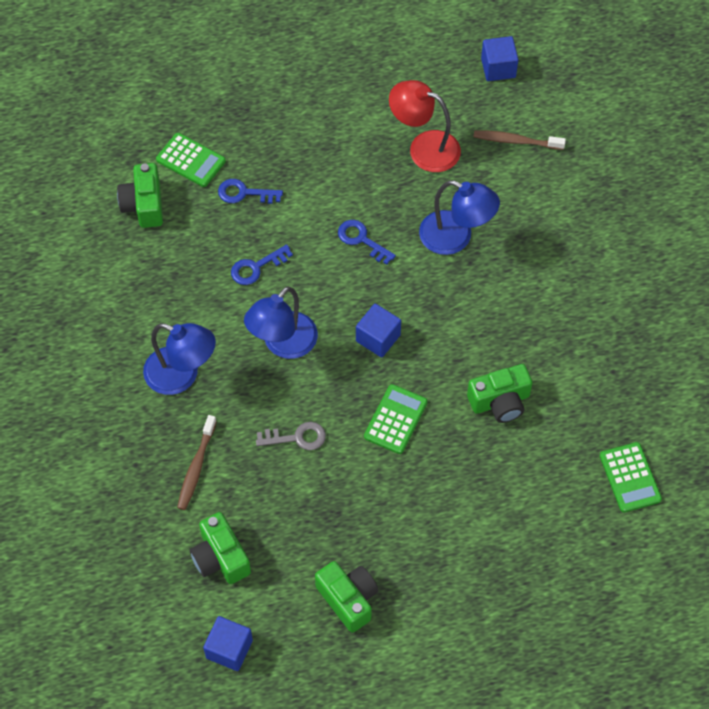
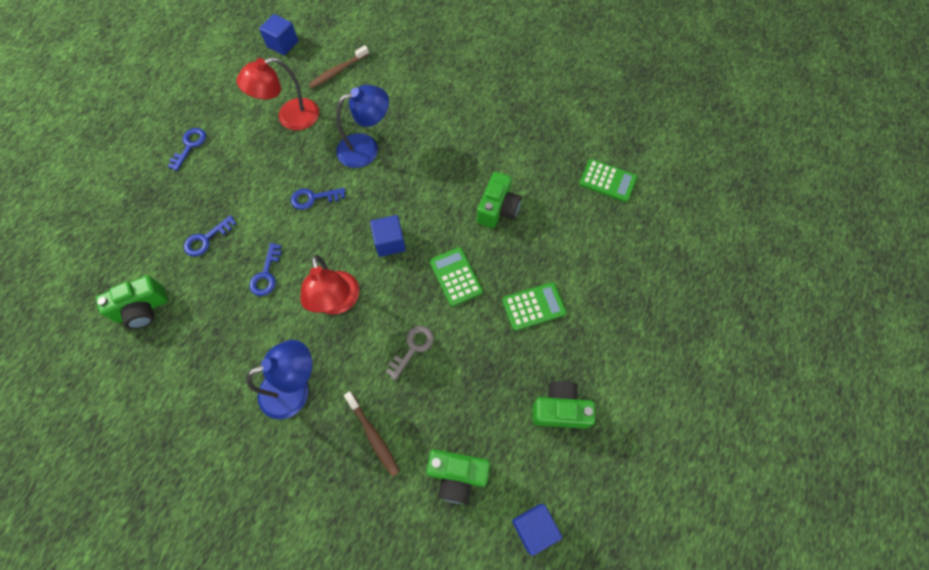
camera: 50 degrees left, 5 degrees up
(144, 205) = (142, 309): green camera -> green camera turned 60 degrees counterclockwise
(191, 160) = (146, 252): green calculator -> green calculator (533, 306)
(283, 344) = (337, 302): blue lamp -> red lamp
(316, 97) = (190, 146): none -> blue key

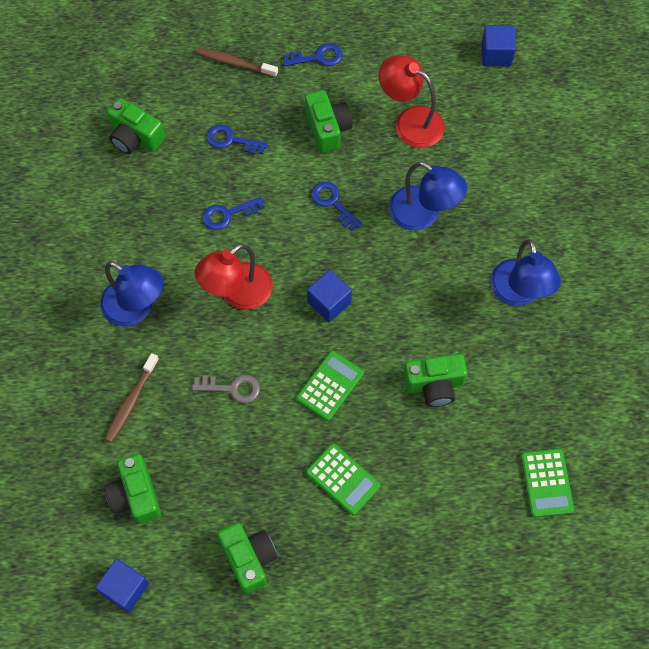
camera: 60 degrees right, 0 degrees up
(252, 170) = (327, 128): none -> green camera
(338, 71) = (499, 128): brown toothbrush -> brown toothbrush (234, 63)
(464, 124) = (518, 293): none -> blue lamp

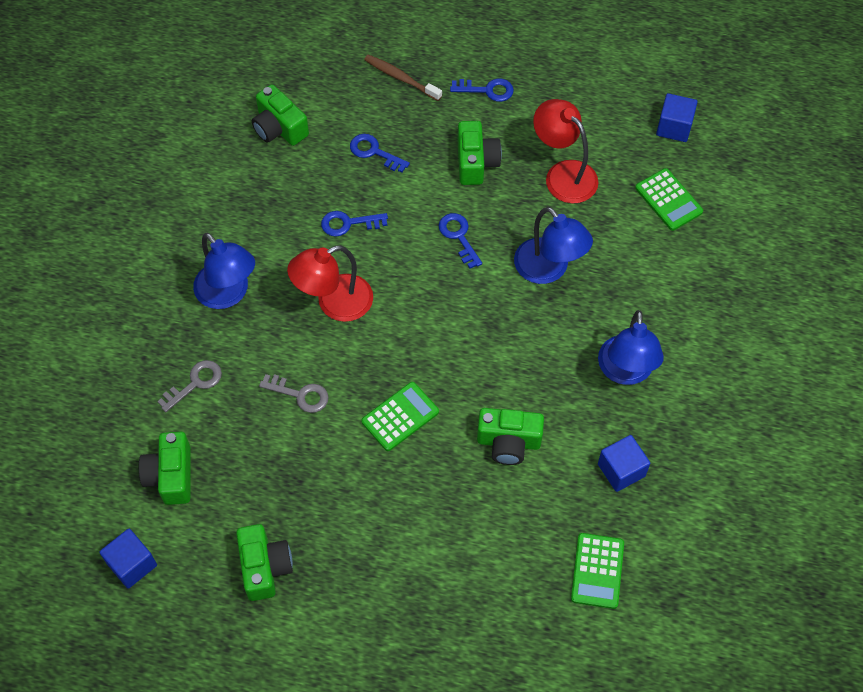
camera: 15 degrees right, 5 degrees down
(131, 401) = (195, 383): brown toothbrush -> grey key
(329, 302) = (424, 334): blue cube -> blue cube (621, 470)
(343, 479) = (385, 513): green calculator -> green calculator (668, 200)

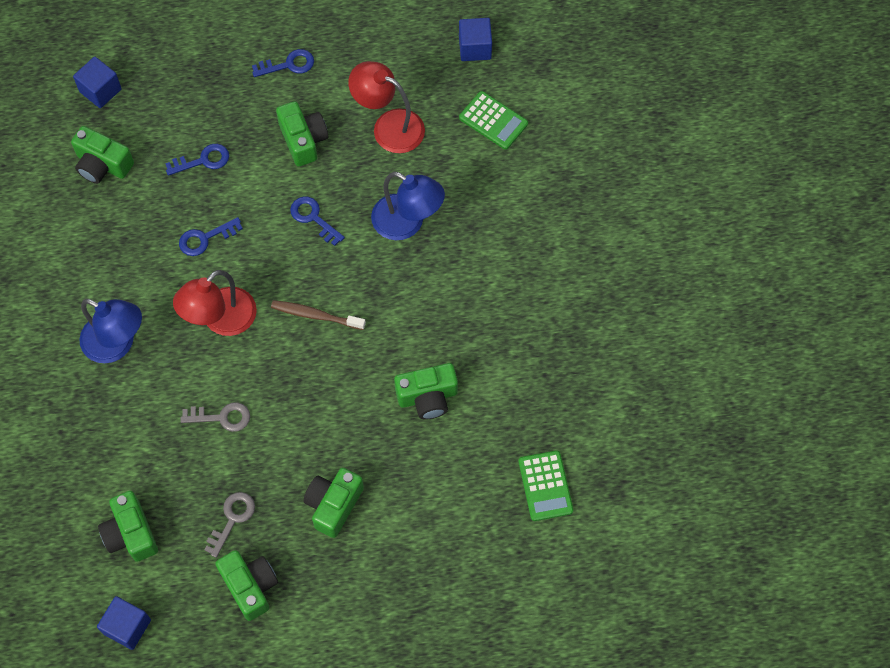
camera: 20 degrees left, 5 degrees up
(195, 383) = (119, 439): grey key -> grey key (232, 519)
(374, 152) = (203, 160): blue key -> blue key turned 150 degrees clockwise
(376, 516) = (333, 505): none -> green camera
(400, 416) = (321, 407): green calculator -> none
(401, 78) = (201, 78): brown toothbrush -> brown toothbrush (315, 315)
(621, 470) = (535, 388): blue cube -> blue cube (100, 90)
(625, 372) = (509, 297): blue lamp -> none

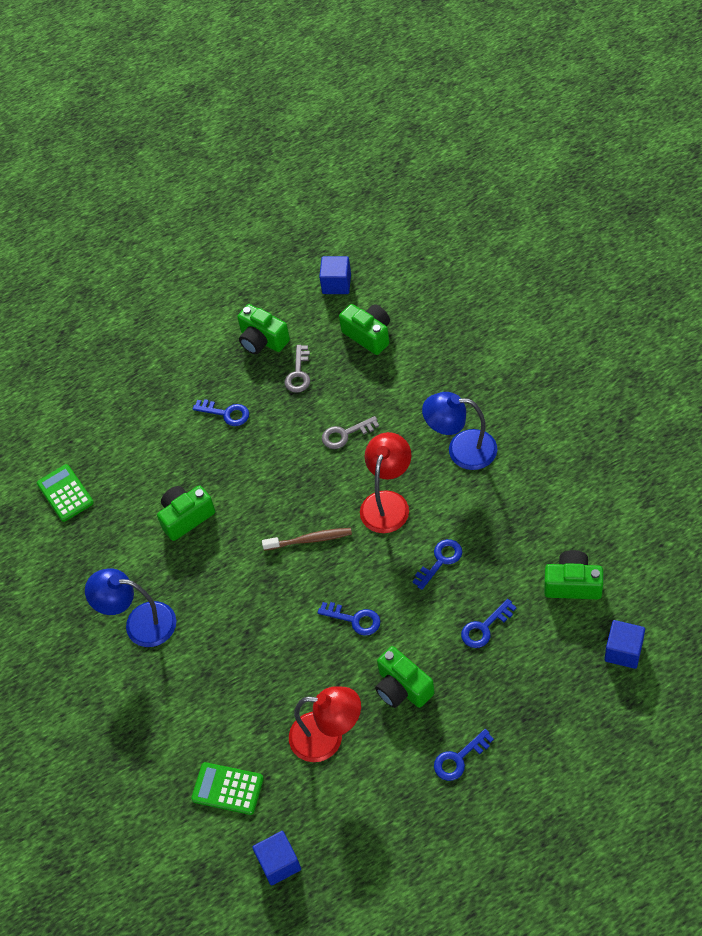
camera: 165 degrees right, 10 degrees down
(333, 505) = (226, 413): green camera -> blue key
(407, 223) = (267, 652): blue lamp -> blue lamp (140, 623)

